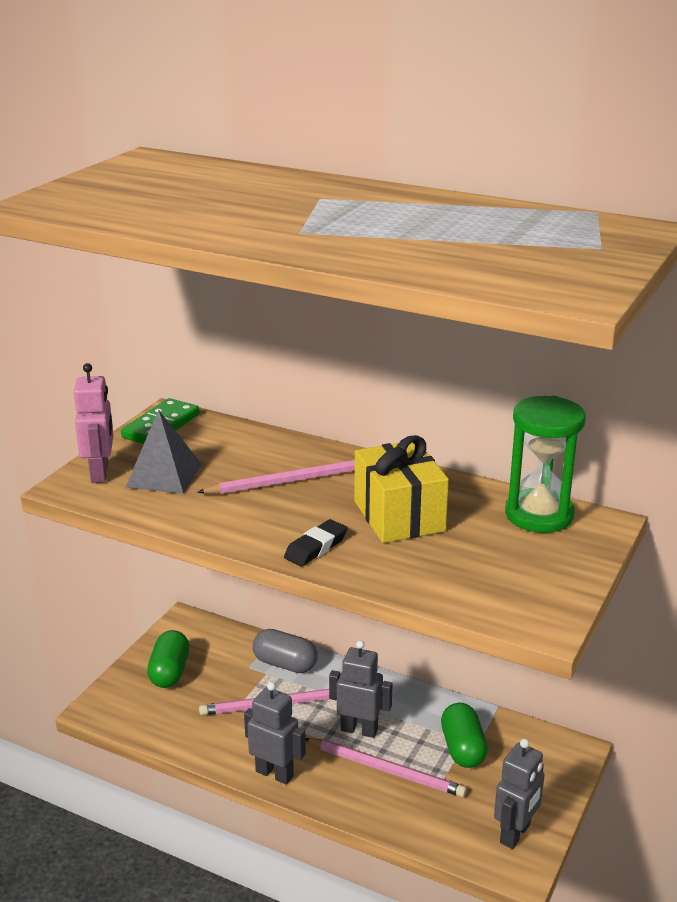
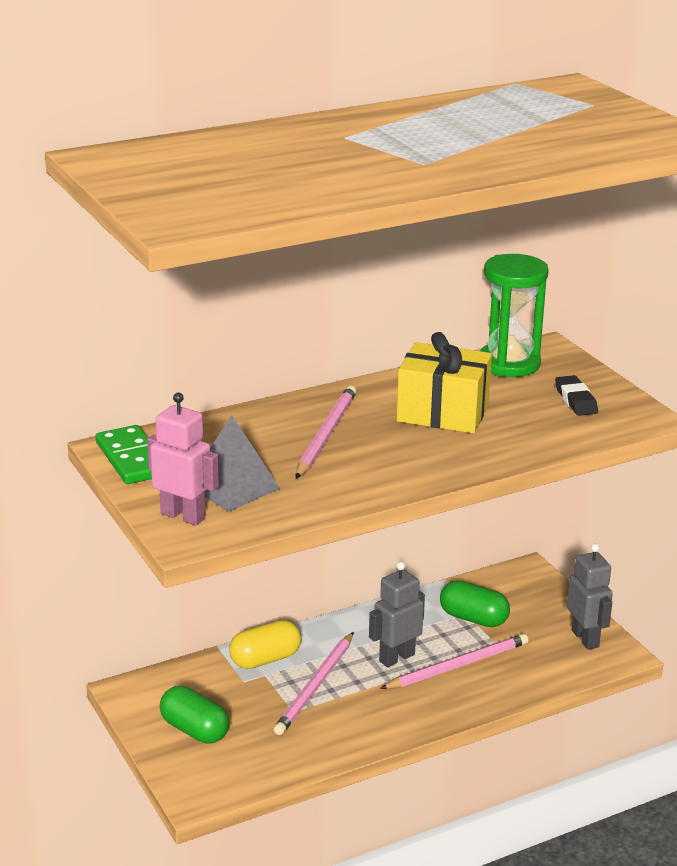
camera: 55 degrees left, 0 degrees up
(275, 773) = (401, 724): grey robot -> none
(285, 664) = (265, 659): grey capsule -> yellow capsule
(316, 547) = (446, 461): black eraser -> black eraser (575, 400)

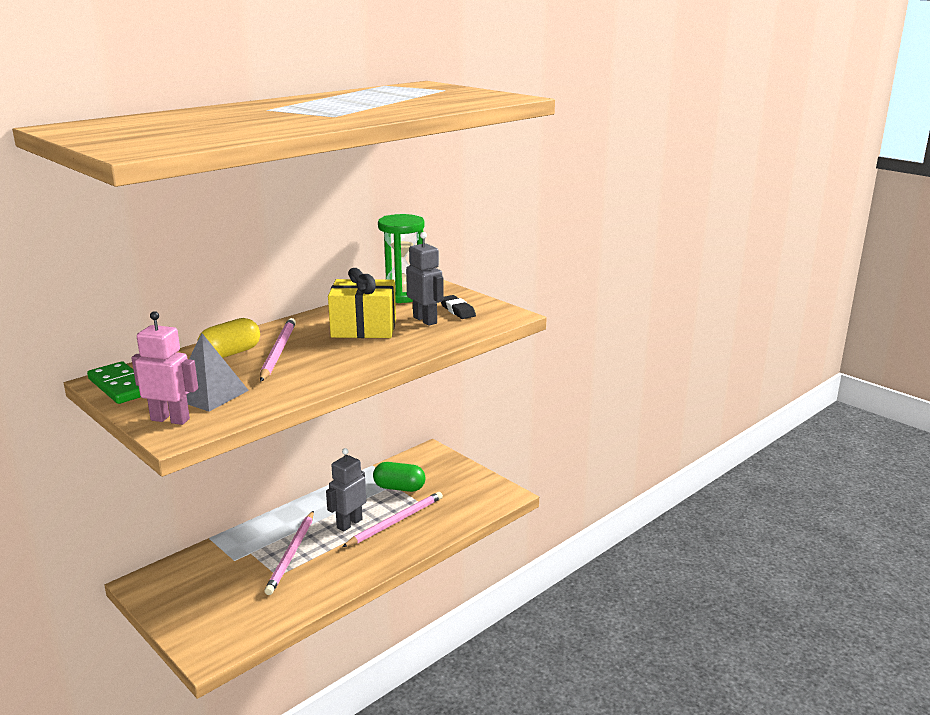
camera: 15 degrees left, 5 degrees down
(194, 730) = (200, 604): green capsule -> none
(265, 659) = (249, 541): yellow capsule -> yellow capsule (231, 353)
(585, 638) = (481, 488): grey robot -> grey robot (425, 320)

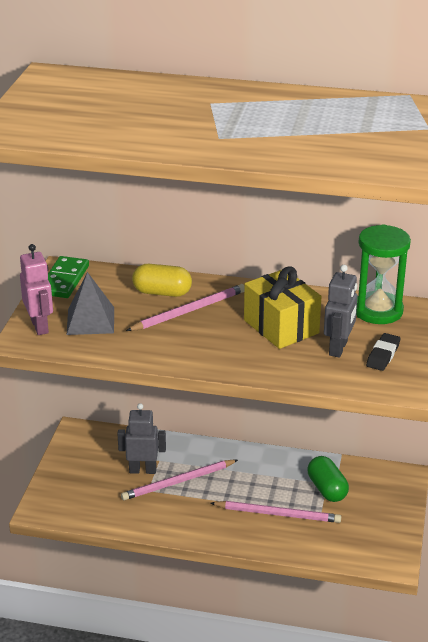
camera: 55 degrees right, 10 degrees up
(349, 523) = (247, 489): grey robot -> grey robot (142, 470)

